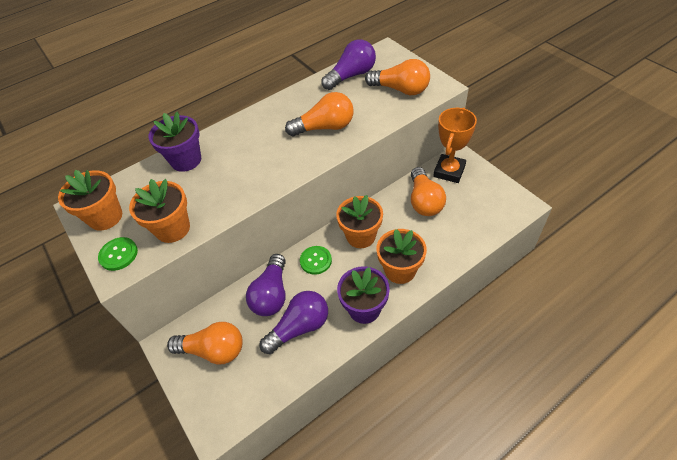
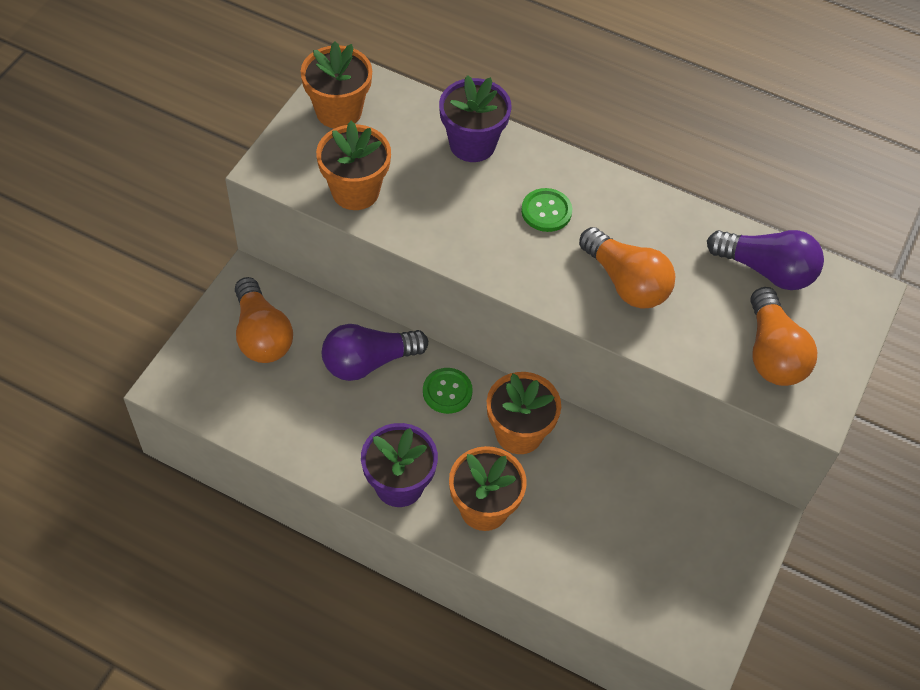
camera: 55 degrees right, 5 degrees up
(118, 254) = (293, 157): green button -> green button (546, 211)
(300, 327) = (335, 417): purple light bulb -> none
(424, 201) = (633, 497): orange light bulb -> none
(449, 171) = (719, 515): orange trophy -> none

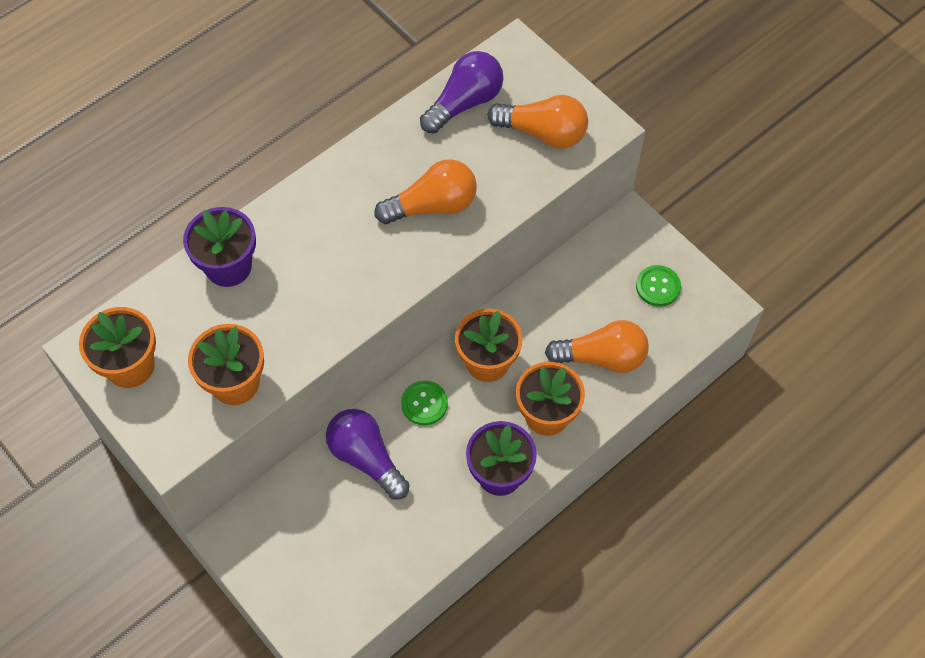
camera: 65 degrees left, 5 degrees up
(262, 335) = (296, 542): orange light bulb -> orange light bulb (602, 357)
(368, 362) = (366, 458): purple light bulb -> purple light bulb turned 135 degrees clockwise
(546, 211) = (332, 236): green button -> green button (658, 286)

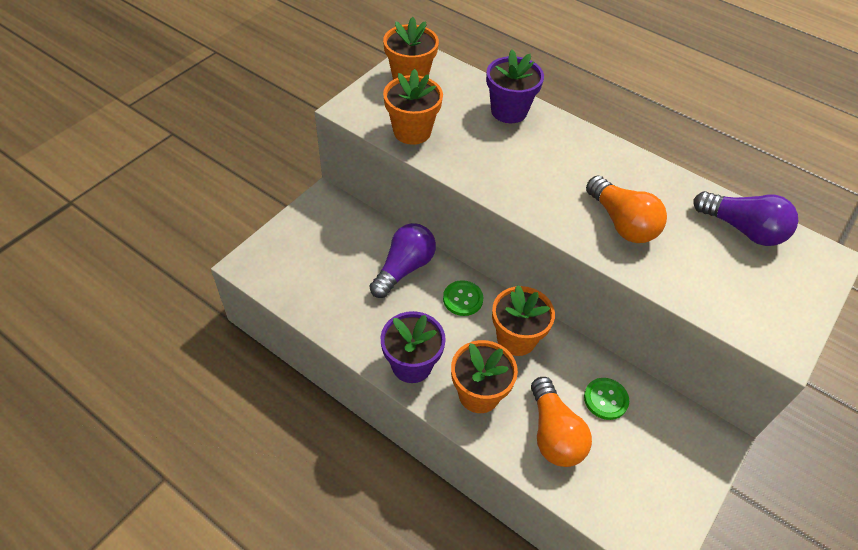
camera: 75 degrees right, 10 degrees down
(543, 133) = (745, 294): orange light bulb -> none
(658, 286) = (653, 477): green button -> green button (605, 399)

